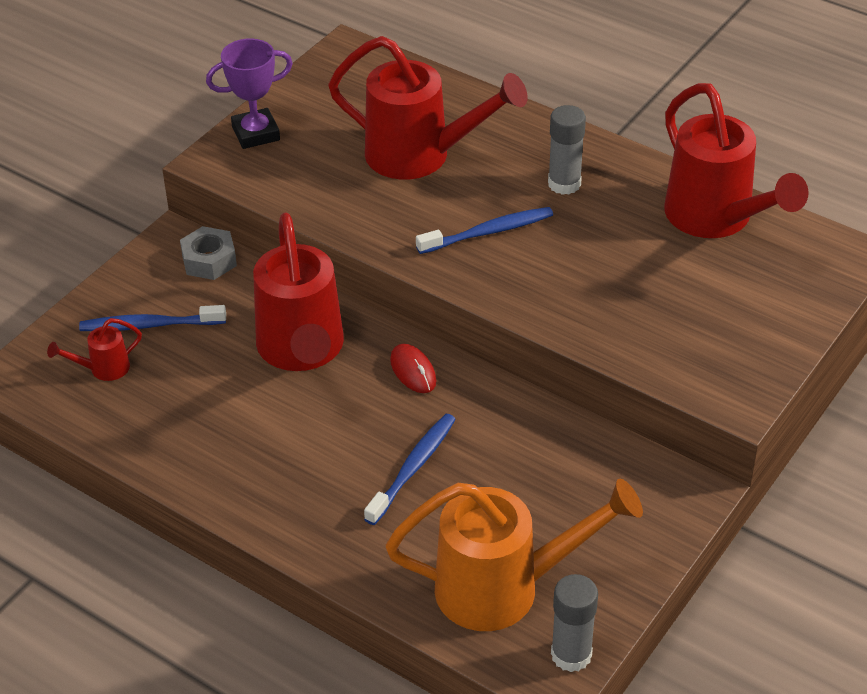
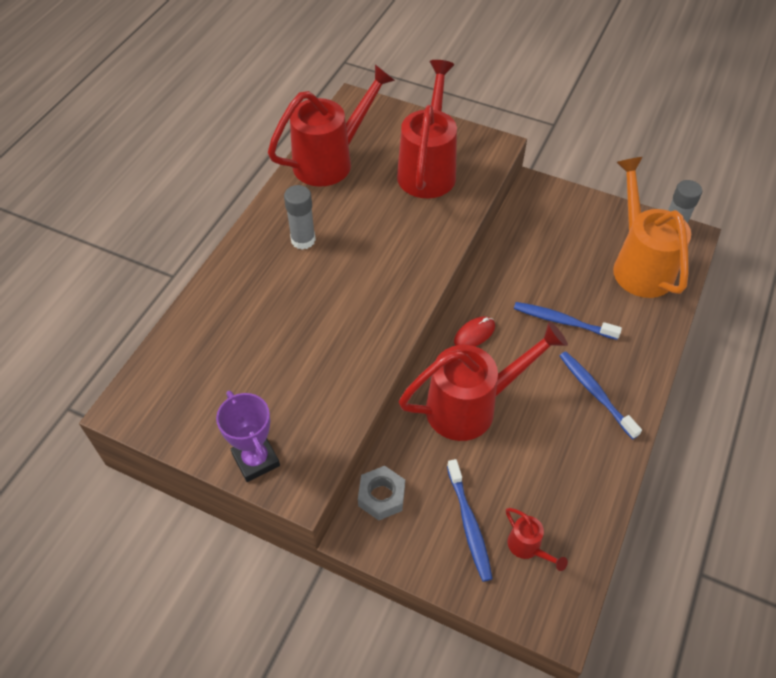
camera: 100 degrees left, 10 degrees up
(420, 156) = (278, 331): red watering can -> red watering can (428, 169)
(488, 232) = (364, 277): blue toothbrush -> blue toothbrush (595, 393)

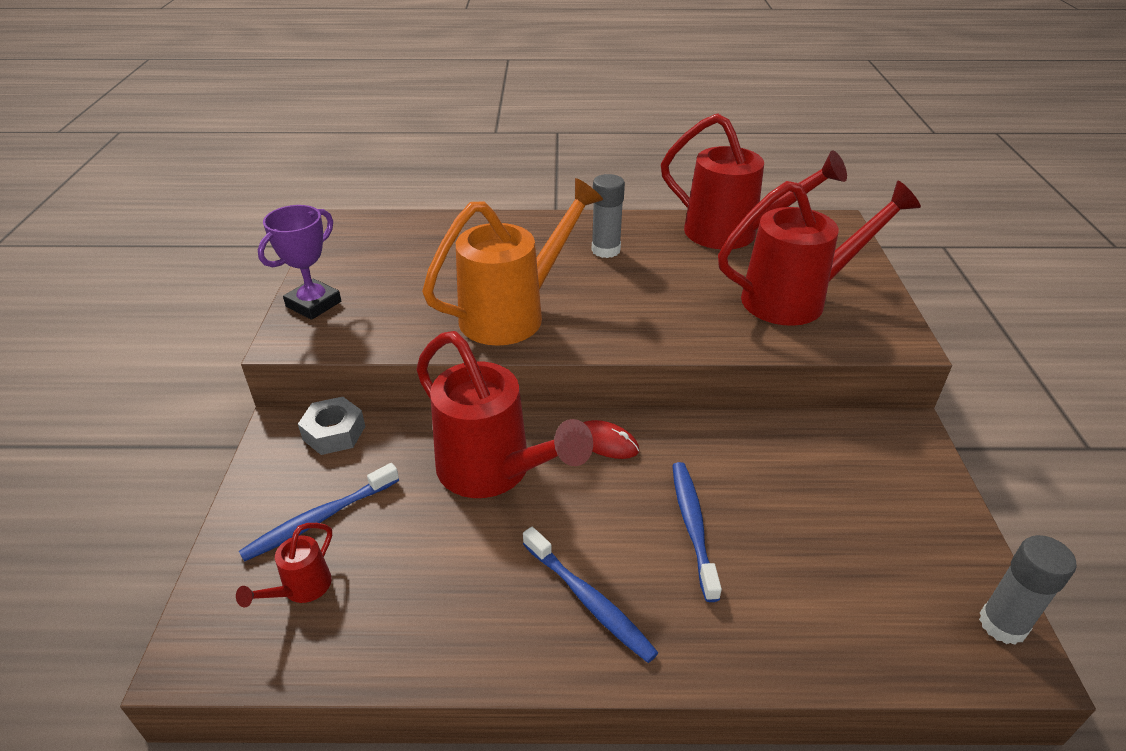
camera: 65 degrees right, 15 degrees down
(595, 393) = (589, 601): blue toothbrush -> blue toothbrush turned 105 degrees clockwise
(639, 265) = (883, 595): orange watering can -> orange watering can (513, 314)

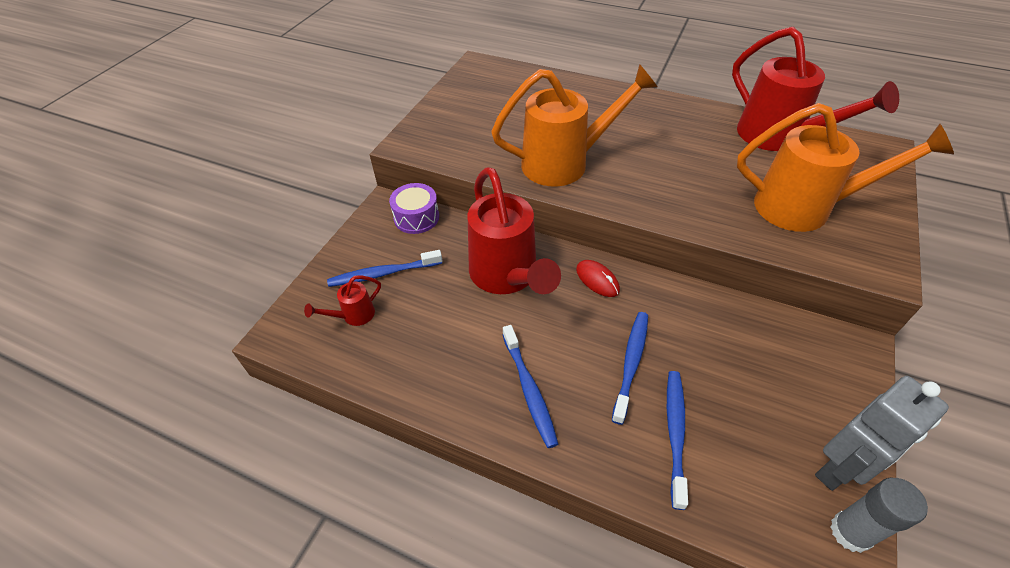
camera: 25 degrees right, 10 degrees up
(313, 304) = (432, 122): purple trophy -> none
(334, 433) = (416, 217): grey nut -> purple drum
(606, 250) = (662, 128): grey glue stick -> none
(780, 588) = (675, 433): none -> blue toothbrush
(796, 299) = (804, 208): red watering can -> orange watering can
(957, 563) = (838, 469): none -> grey robot

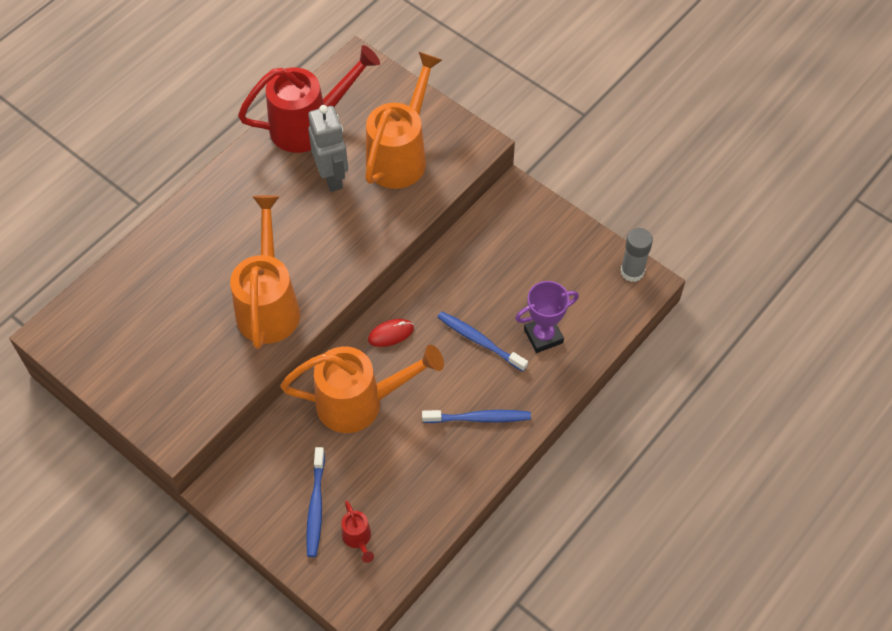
camera: 75 degrees left, 10 degrees up
(416, 217) = (250, 464): purple drum -> none
(507, 276) = (360, 402): red watering can -> orange watering can
(675, 433) = (543, 336): blue toothbrush -> purple trophy
(838, 469) = (595, 255): grey robot -> grey robot (332, 177)

